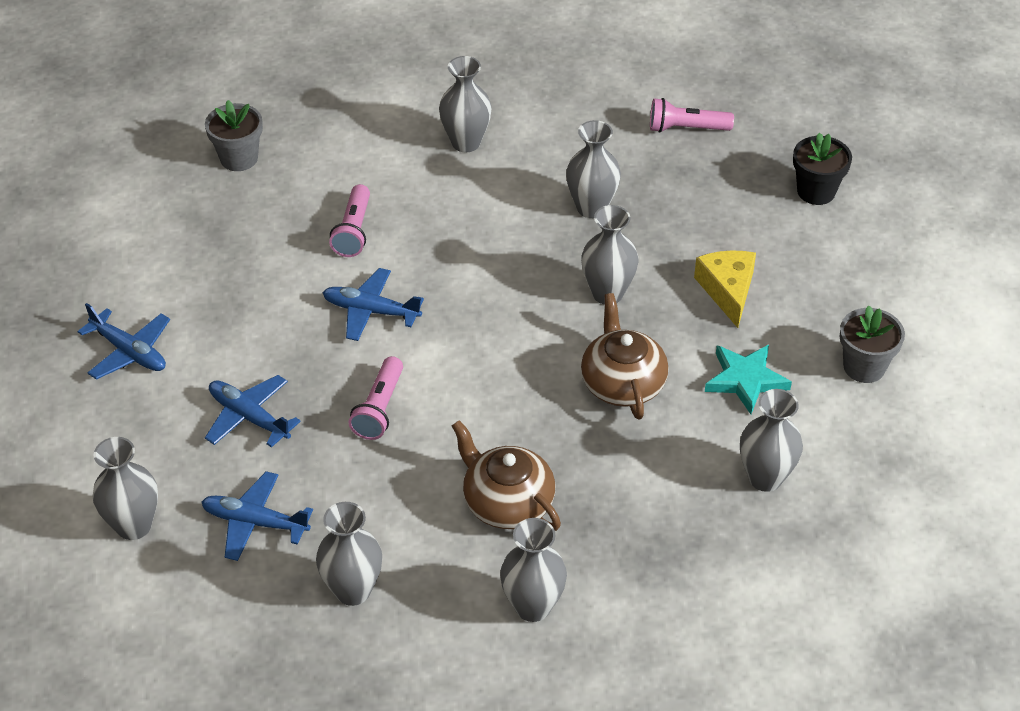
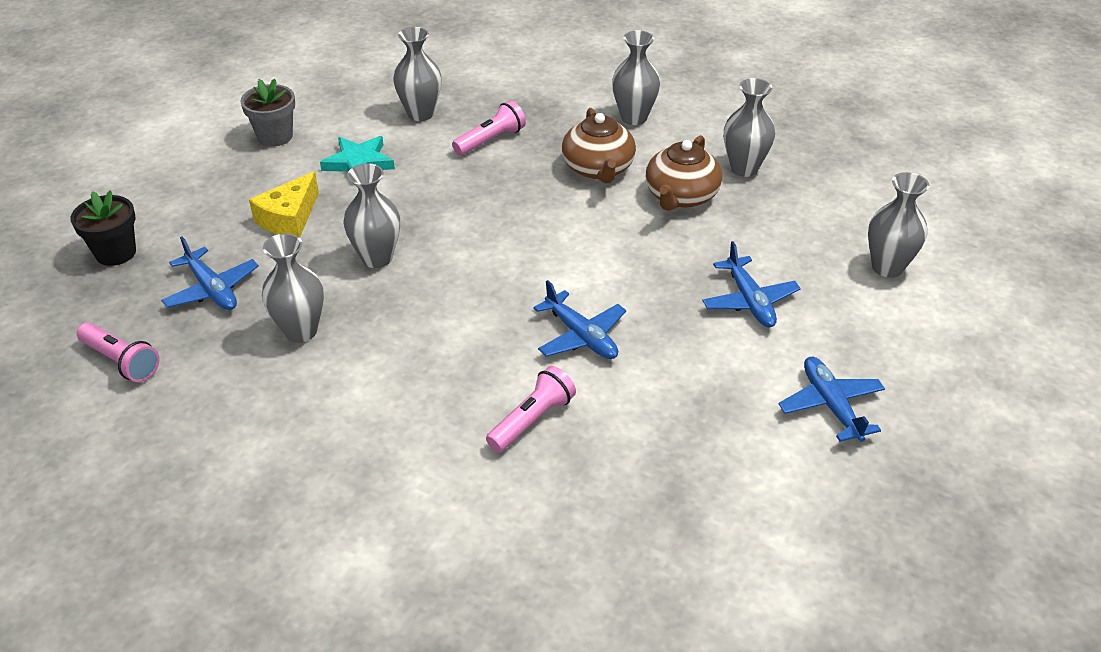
camera: 145 degrees left, 5 degrees down
(239, 158) = (585, 581): grey flower pot -> none
(255, 522) = (789, 231): blue plane -> blue plane (212, 290)
(379, 408) = (638, 260): pink flashlight -> pink flashlight (491, 140)
(466, 142) = (329, 461): grey vase -> none
(622, 383) = (442, 197): brown teapot -> brown teapot (681, 196)

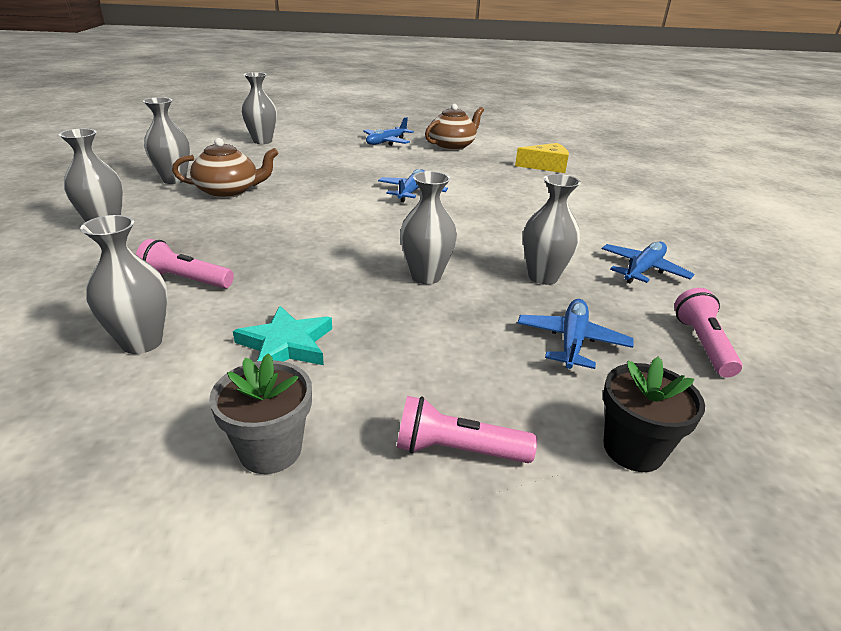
camera: 125 degrees left, 10 degrees down
(289, 218) = (427, 347): yellow cheese -> yellow cheese (546, 166)
(532, 420) = (491, 190): pink flashlight -> pink flashlight (457, 450)
(598, 169) = (208, 223): brown teapot -> brown teapot (452, 146)
(749, 301) = (327, 162): blue plane -> blue plane (643, 270)

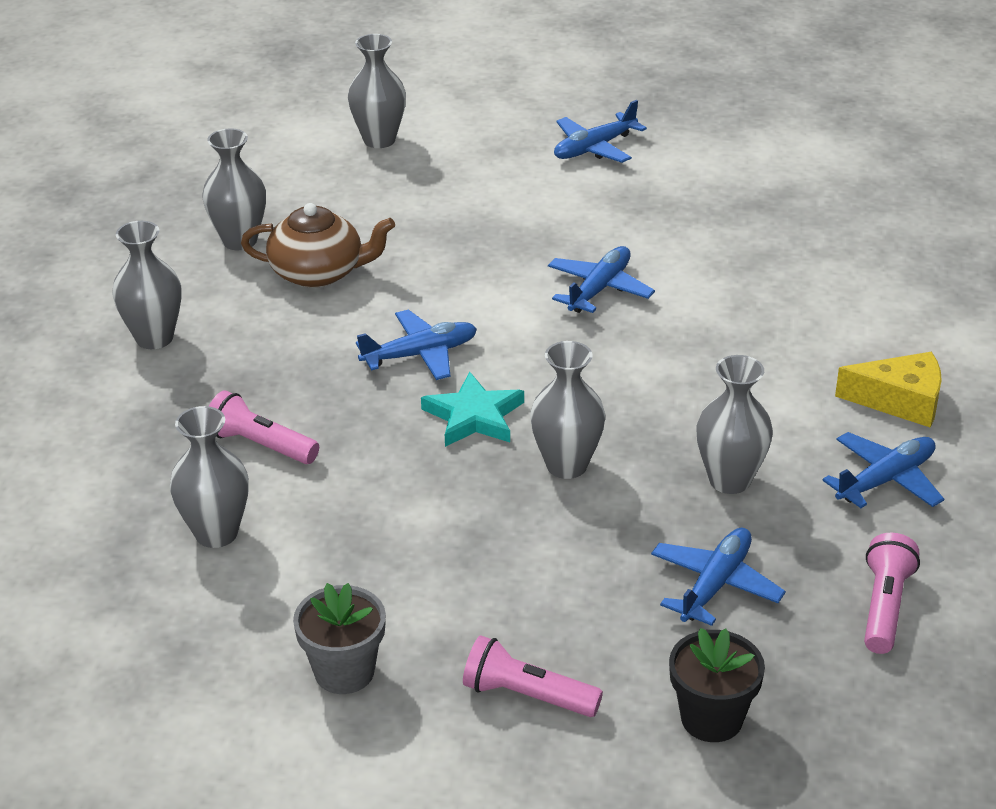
camera: 15 degrees right, 5 degrees up
(286, 344) = (373, 553): turquoise star -> turquoise star (474, 416)
(304, 225) = (420, 354): none -> blue plane
(452, 146) = (712, 163): brown teapot -> none
(546, 166) = (861, 231): yellow cheese -> yellow cheese (900, 401)

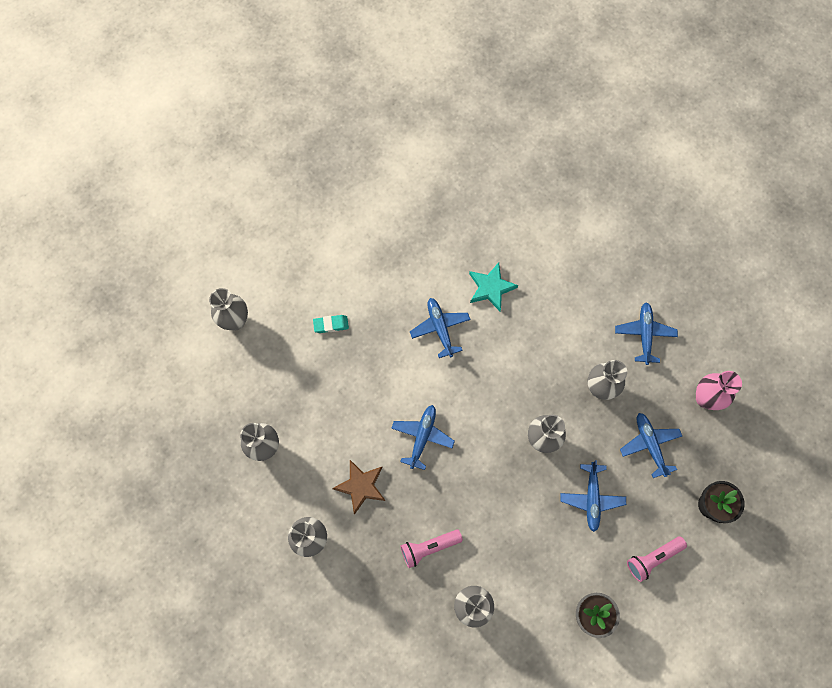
camera: 50 degrees left, 35 degrees up
(280, 340) = (361, 486): none -> brown star
(318, 272) = (323, 432): brown teapot -> none
(474, 416) = (482, 449): turquoise star -> turquoise star (491, 288)
(475, 205) = (331, 325): none -> turquoise eraser
(594, 148) = (332, 237): blue plane -> blue plane (591, 498)
(885, 606) = (705, 398): pink flashlight -> pink vase
(900, 401) = (607, 285): yellow cheese -> none

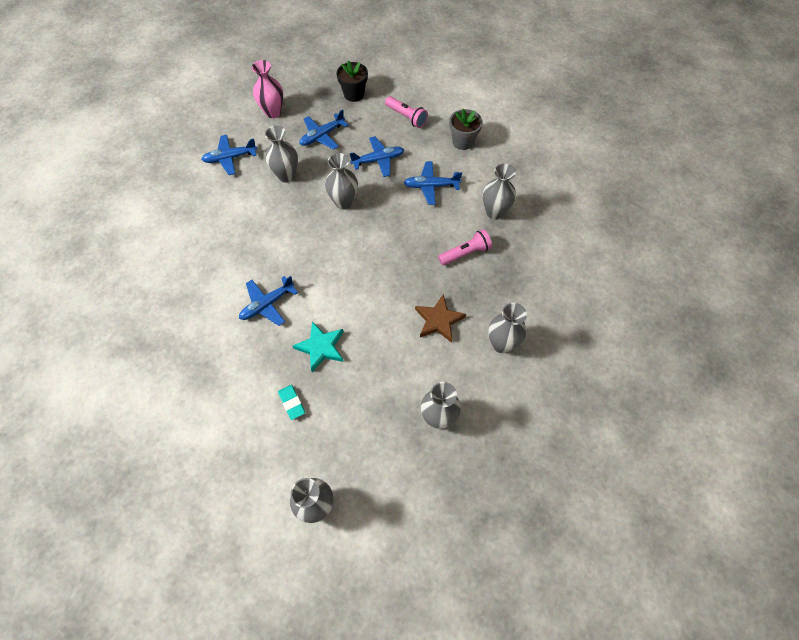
camera: 110 degrees left, 10 degrees down
(422, 437) = (375, 287): blue plane -> blue plane (431, 186)
(429, 547) = (465, 253): pink flashlight -> pink flashlight turned 75 degrees counterclockwise
(491, 288) = (215, 275): turquoise star -> turquoise star (321, 347)

